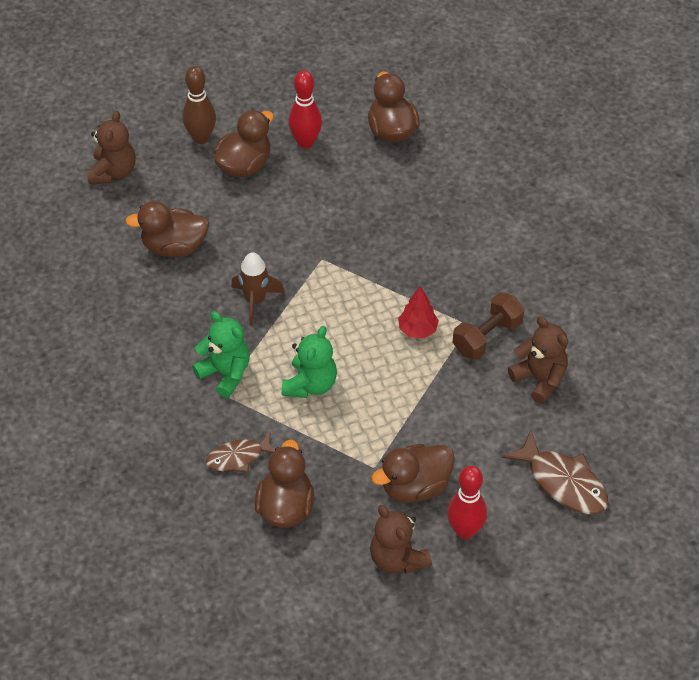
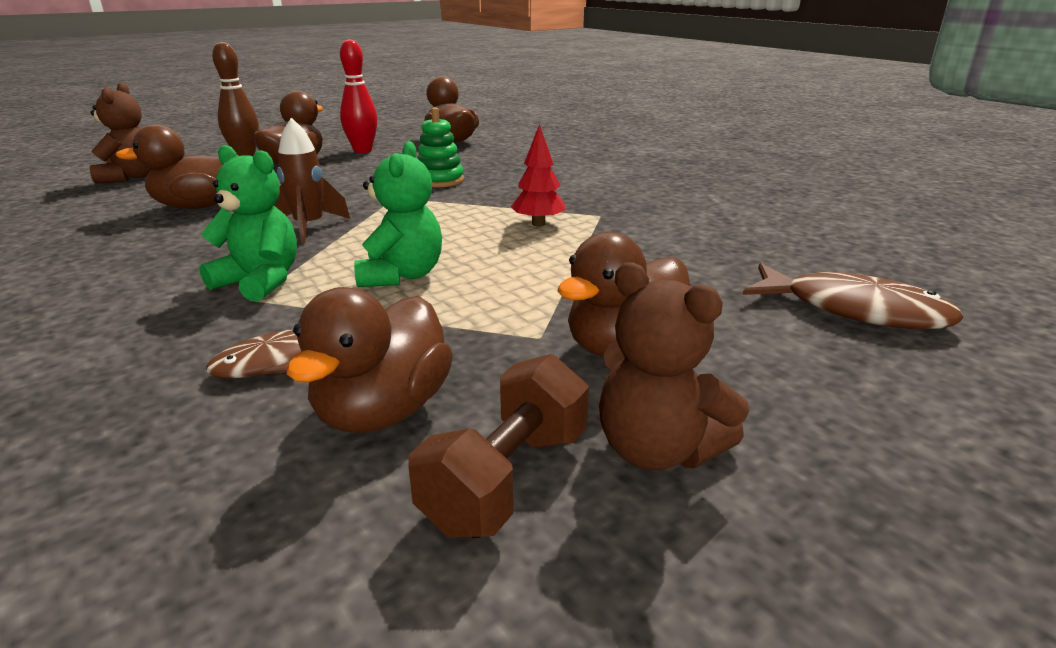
camera: 15 degrees left, 25 degrees down
(285, 507) = (383, 411): brown duck -> brown duck turned 150 degrees counterclockwise
(362, 230) = (439, 180): none -> green stacking toy
(465, 530) = (756, 386): red bowling pin -> none
(487, 337) = (630, 219): brown dumbbell -> brown dumbbell (507, 479)
(539, 379) = (723, 237): brown teddy bear -> none

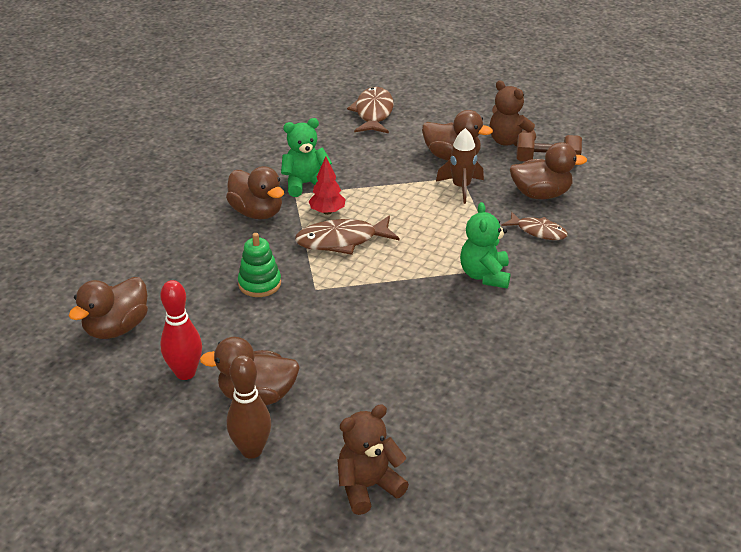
camera: 115 degrees left, 10 degrees up
(198, 206) = (405, 380): brown duck -> brown duck (257, 212)
(309, 227) = (401, 299): brown rocket -> brown rocket (461, 187)
(402, 275) = (437, 233): green teddy bear -> green teddy bear (305, 184)
(464, 220) = (342, 241): none -> brown fish
(657, 450) = (508, 141): brown teddy bear -> brown teddy bear turned 120 degrees clockwise

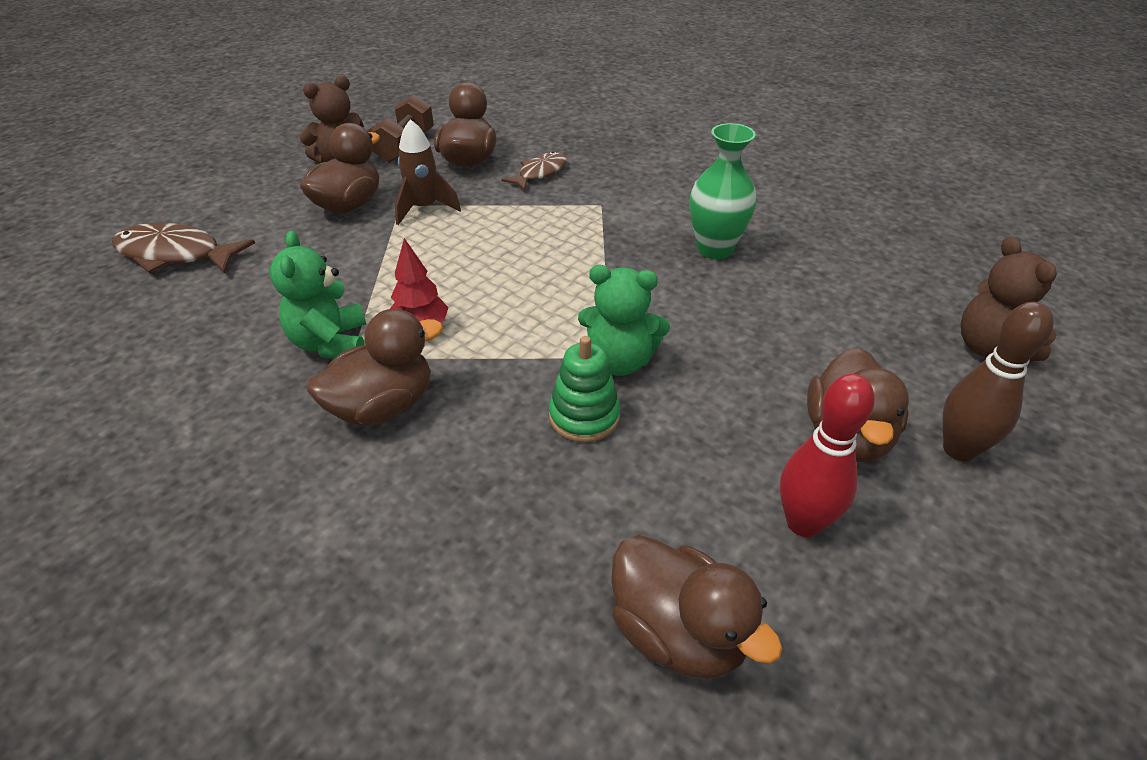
camera: 80 degrees left, 5 degrees up
(342, 241) = (501, 320): brown fish -> none
(459, 331) = (714, 249): none -> green vase
(484, 275) = (613, 218): green teddy bear -> green teddy bear (619, 361)

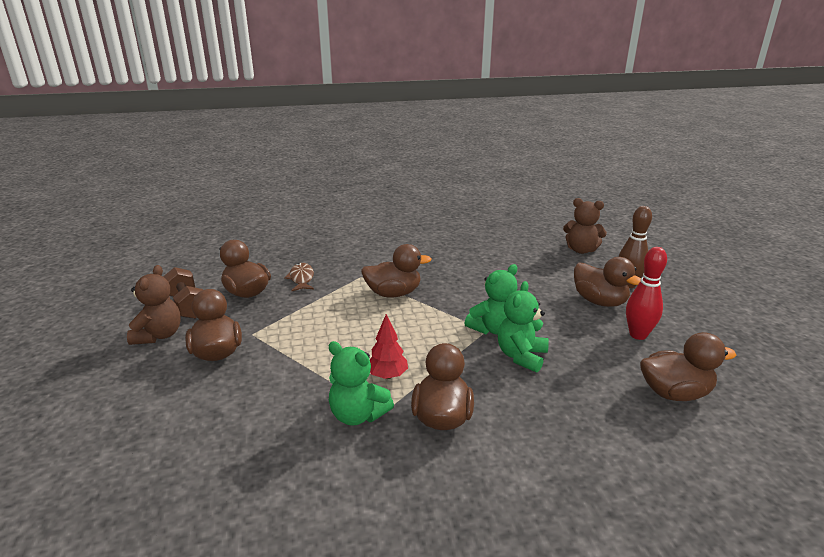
camera: 50 degrees left, 15 degrees down
(176, 254) = (143, 452): brown fish -> none
(424, 208) = (271, 327): brown rocket -> none
(584, 416) = (521, 356): green stacking toy -> green teddy bear
(595, 245) = (393, 293): none -> brown duck
(714, 249) = (443, 268): green vase -> none

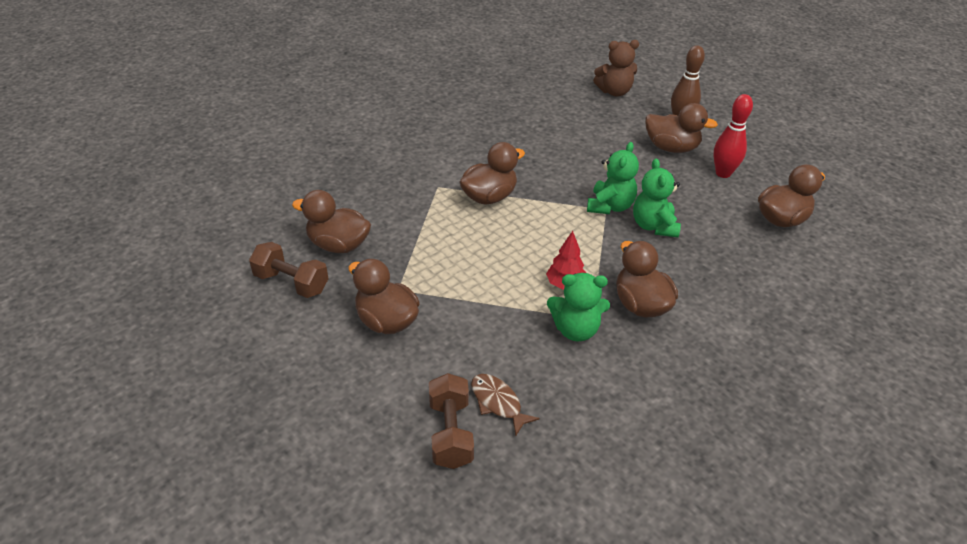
camera: 30 degrees left, 15 degrees up
(159, 335) = (303, 326): brown teddy bear -> none
(160, 455) = (451, 433): none -> brown dumbbell
(301, 278) = (379, 209): brown fish -> brown fish (498, 403)

